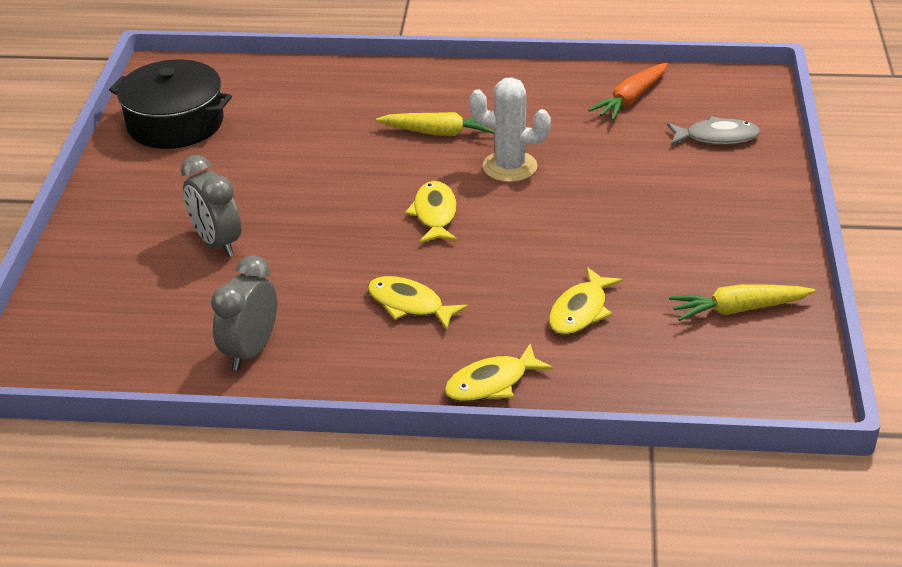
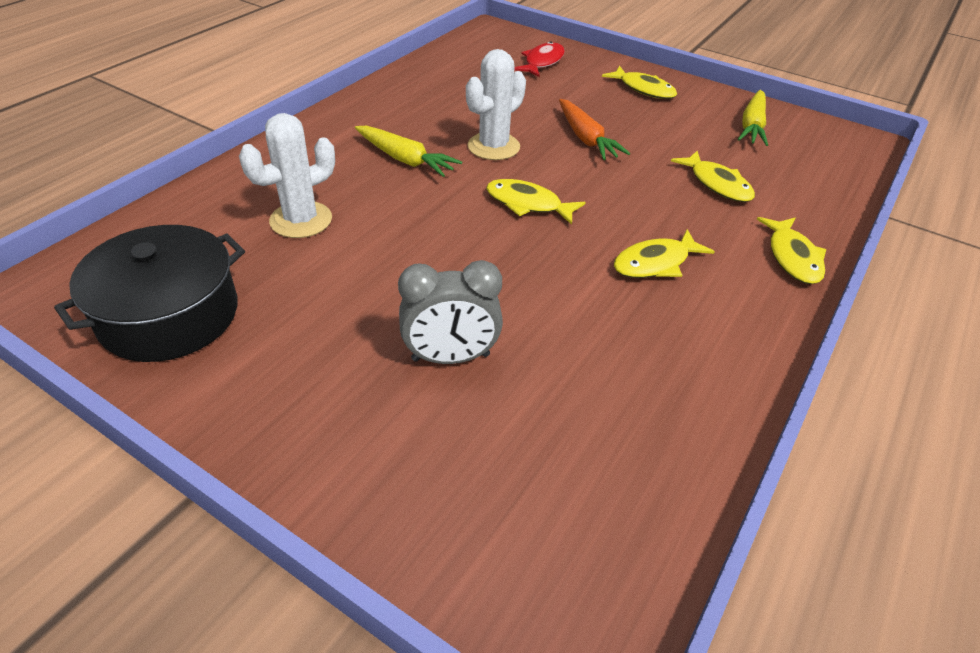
camera: 65 degrees left, 5 degrees up
(251, 351) = (670, 394): grey clock -> none
(313, 123) = (301, 220): none -> white cactus
(440, 133) = (405, 159): yellow carrot -> yellow carrot turned 90 degrees clockwise
(631, 99) = (458, 71): orange carrot -> orange carrot (586, 138)
(717, 137) = (542, 62): grey fish -> red fish
(736, 216) = (643, 89): none -> yellow fish

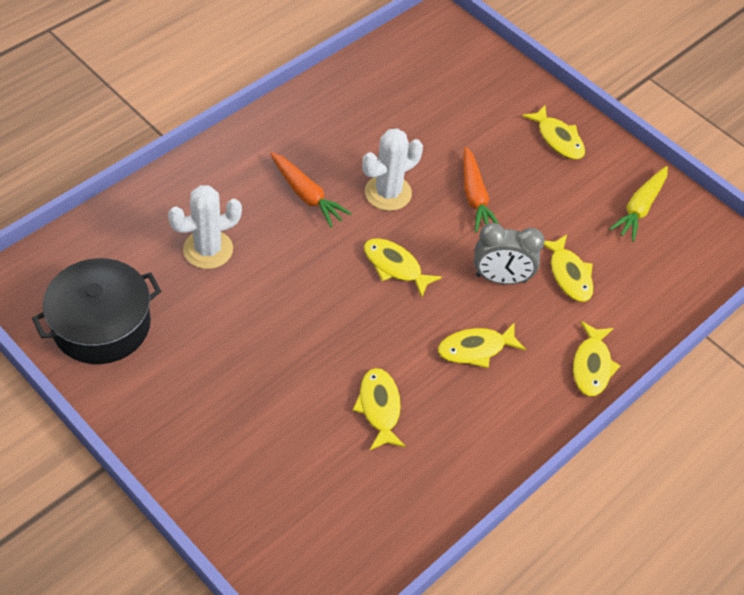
camera: 10 degrees right, 10 degrees up
(405, 159) = (306, 195): yellow carrot -> orange carrot
(450, 357) = (290, 402): grey clock -> grey clock (501, 278)
(542, 62) = (473, 82): red fish -> none
(569, 342) = (379, 408): none -> yellow fish

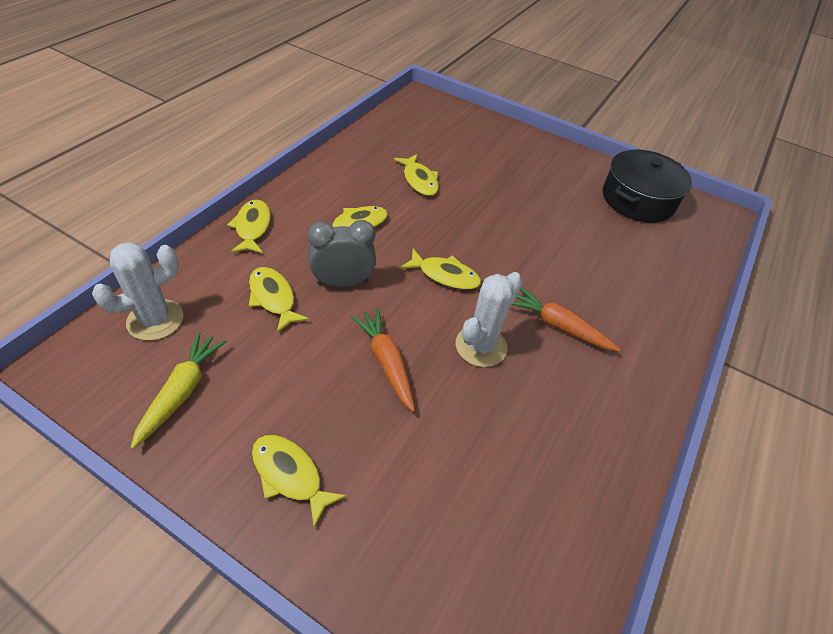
camera: 165 degrees right, 5 degrees down
(208, 249) = (608, 261): white cactus -> white cactus (155, 320)

